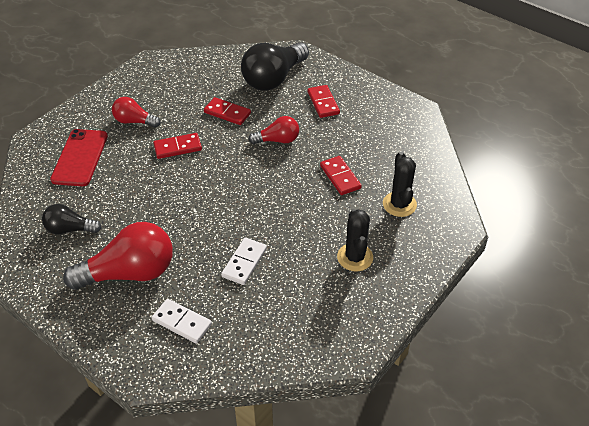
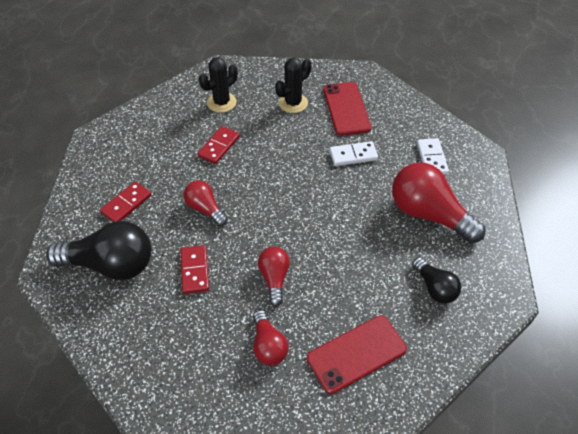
camera: 125 degrees left, 5 degrees up
(177, 147) = (274, 278): red domino -> red light bulb
(310, 296) = (346, 108): none -> red phone

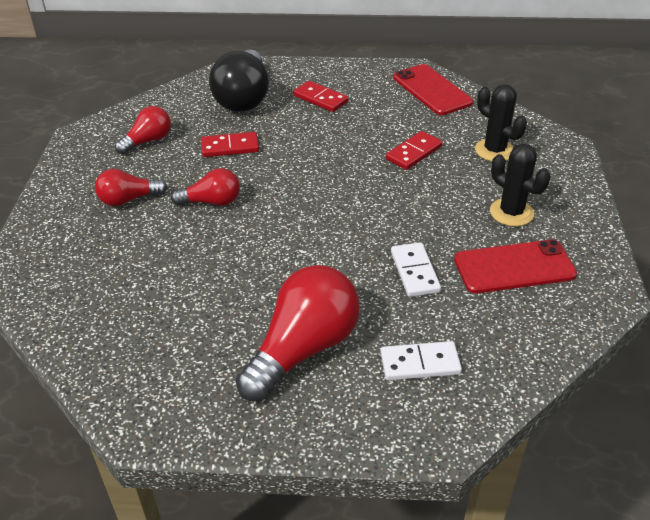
camera: 90 degrees right, 10 degrees down
(205, 209) = (314, 148): red light bulb -> red light bulb (148, 141)
(219, 146) = (414, 153): red domino -> red domino turned 75 degrees counterclockwise
(356, 354) = (100, 265): red phone -> red phone (431, 90)
(435, 288) = (175, 343): black light bulb -> none

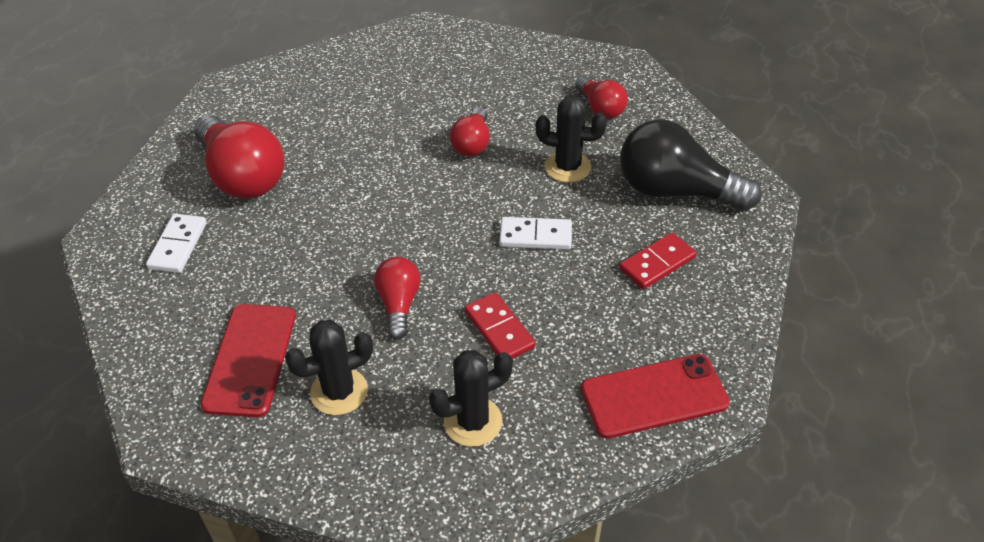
camera: 105 degrees right, 5 degrees up
(128, 199) = (499, 90): red light bulb -> red light bulb (399, 304)
(230, 147) = (567, 167): red domino -> black cactus
(415, 272) = (290, 273): white domino -> white domino (535, 236)

